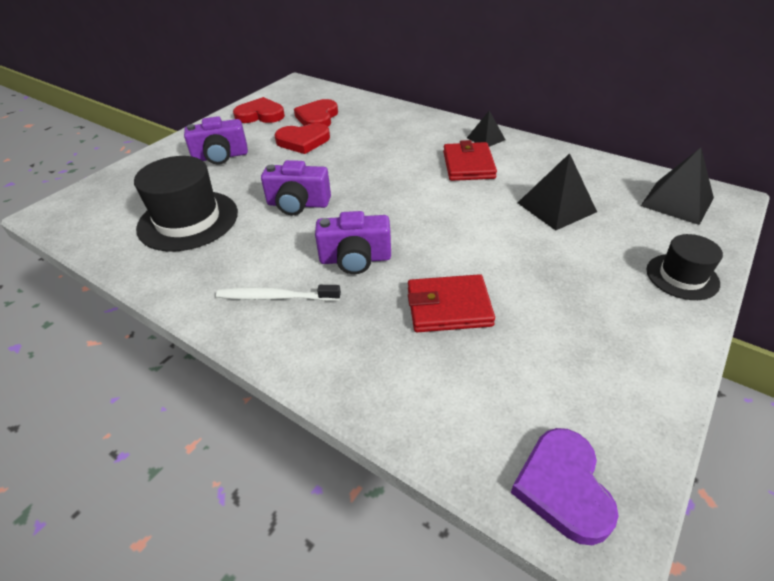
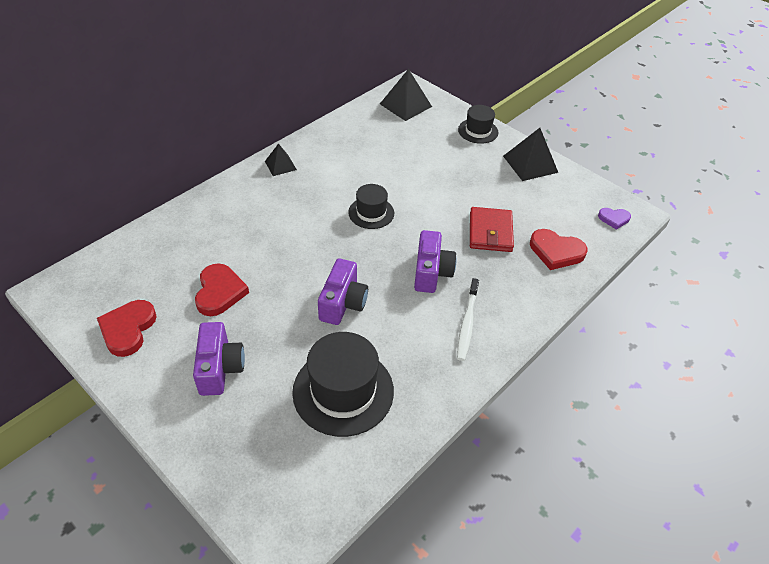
camera: 85 degrees left, 5 degrees up
(317, 118) = (169, 276): red heart -> red heart (556, 251)
(440, 203) = (371, 213): none -> black hat
(468, 165) = (320, 185): red wallet -> none
(556, 207) = (395, 156): black pyramid -> black pyramid (530, 164)
(563, 487) = (614, 219): purple heart -> purple heart, size x0.59

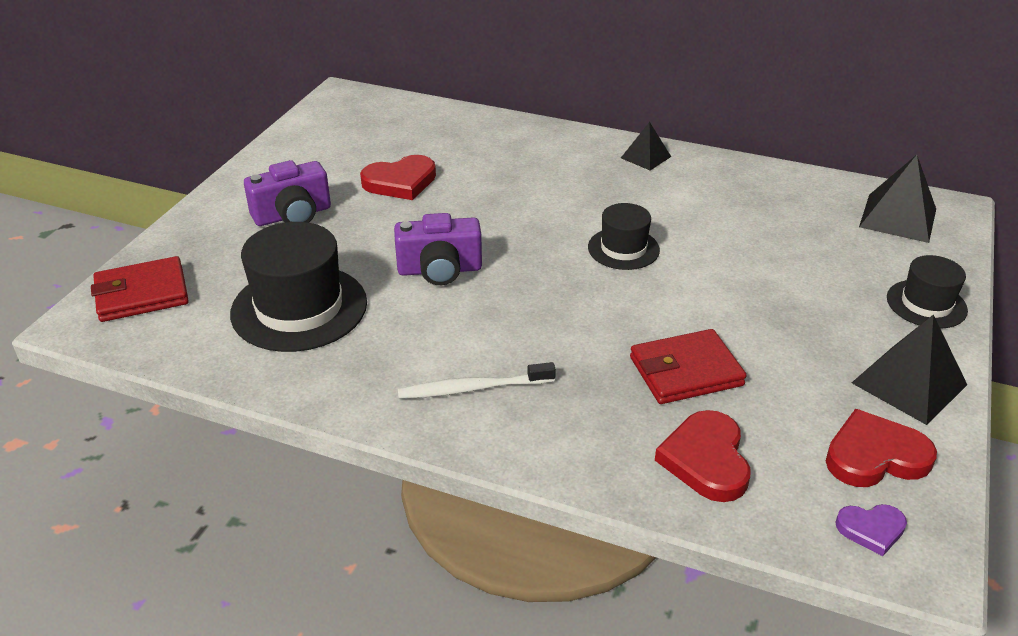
camera: 70 degrees right, 10 degrees down
(128, 329) = (316, 148): red heart -> red heart (875, 456)
(268, 493) = (142, 294): none -> red wallet
(431, 272) = (549, 330): purple camera -> none
(614, 219) = (871, 529): purple heart -> purple heart turned 75 degrees counterclockwise

